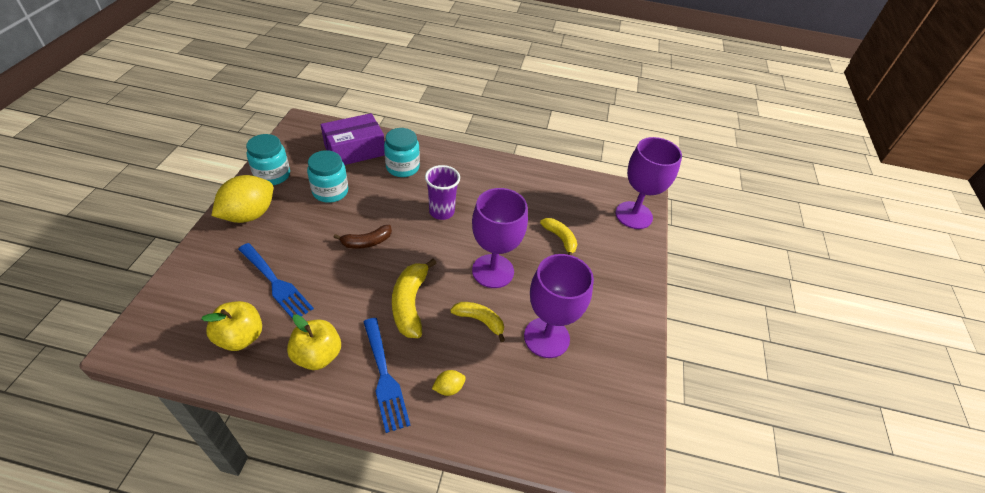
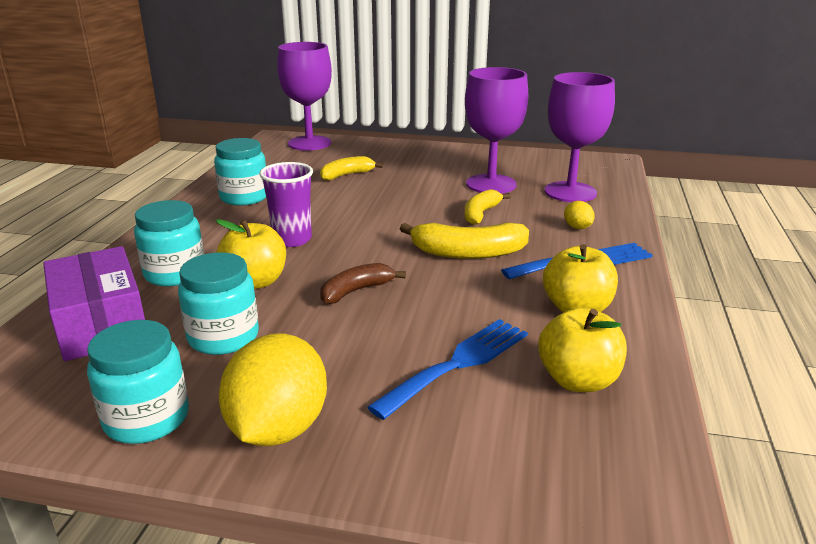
camera: 85 degrees left, 20 degrees down
(249, 215) = (278, 428): yellow lemon -> yellow lemon turned 60 degrees clockwise
(367, 242) = (356, 291): brown banana -> brown banana turned 105 degrees counterclockwise
(387, 199) = (255, 282): none -> yellow apple
(493, 271) = (403, 208): purple goblet -> purple goblet (570, 192)
(512, 185) = (244, 197): none -> turquoise jar

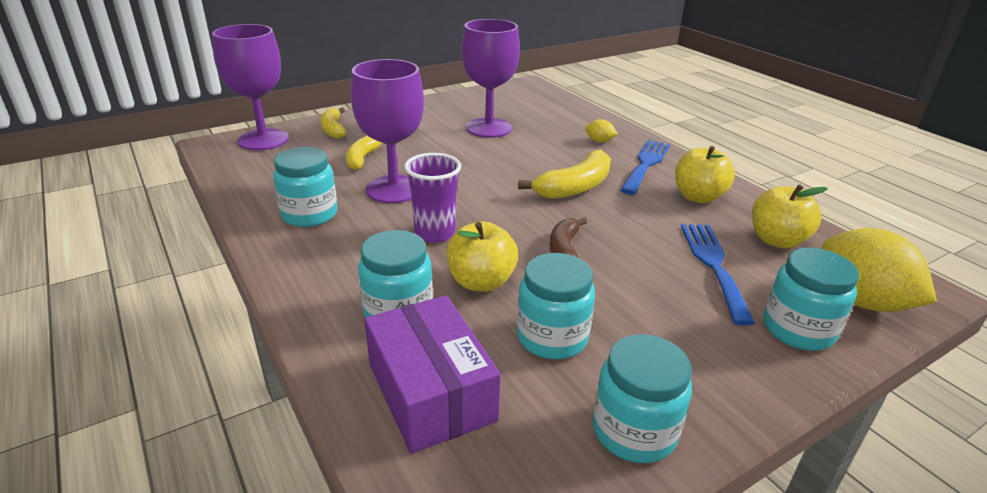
camera: 45 degrees left, 5 degrees up
(101, 324) = (431, 392): purple box -> purple box turned 45 degrees clockwise
(278, 428) = (716, 372): yellow lemon -> yellow lemon (861, 301)
(418, 450) = (798, 329): none -> turquoise jar
(480, 214) = (526, 154): yellow banana -> yellow banana (333, 129)
(570, 192) = (548, 117): purple goblet -> purple goblet (394, 189)

